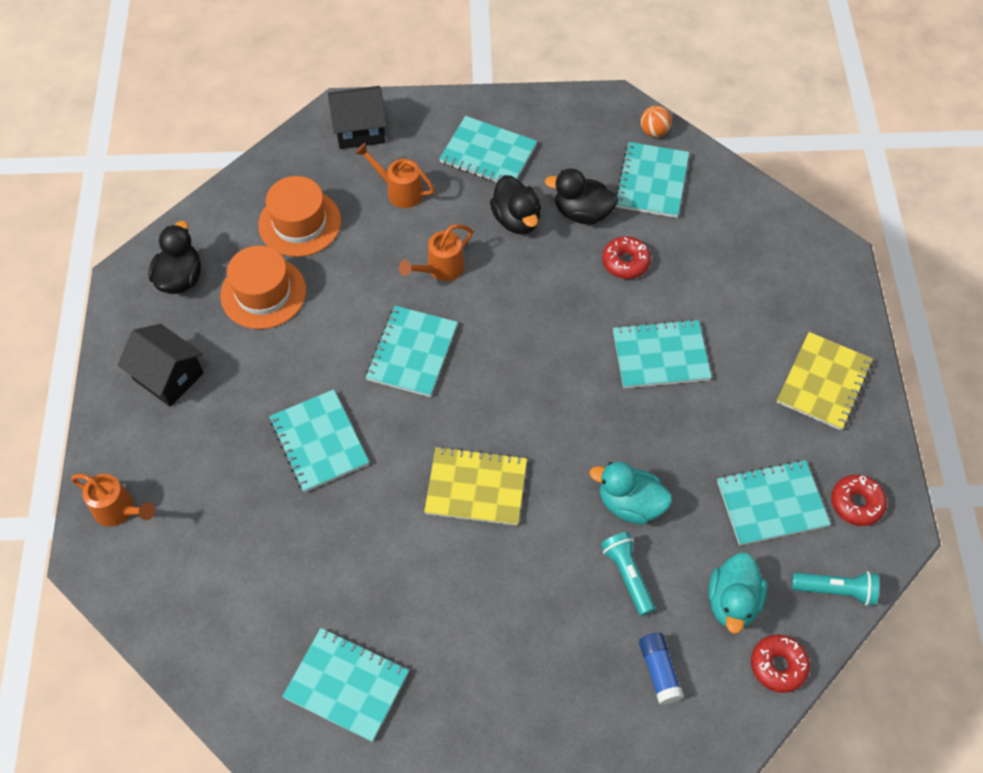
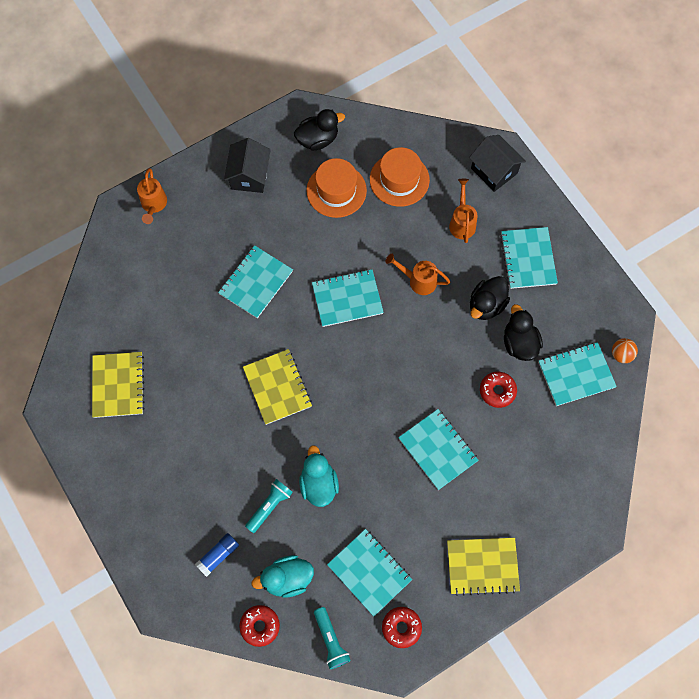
camera: 60 degrees right, 10 degrees up
(346, 685) = (118, 385): turquoise notebook -> yellow notebook

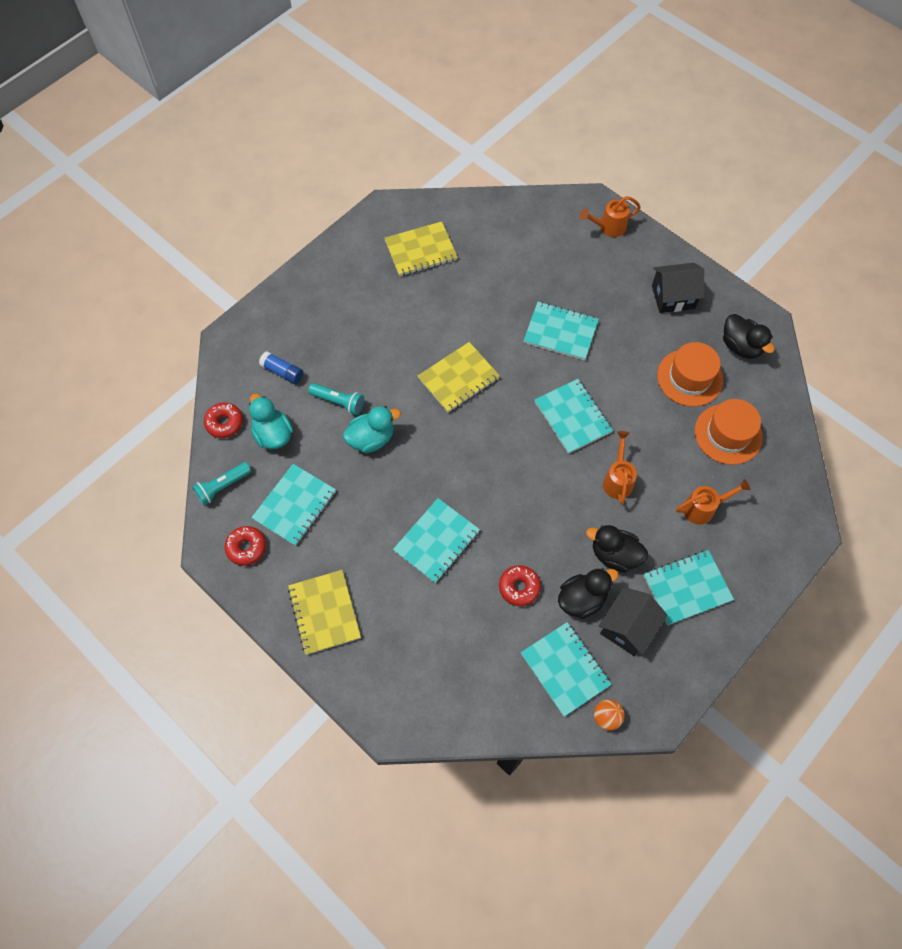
camera: 75 degrees right, 5 degrees down
(494, 171) = (781, 528): black house -> black house (627, 627)

